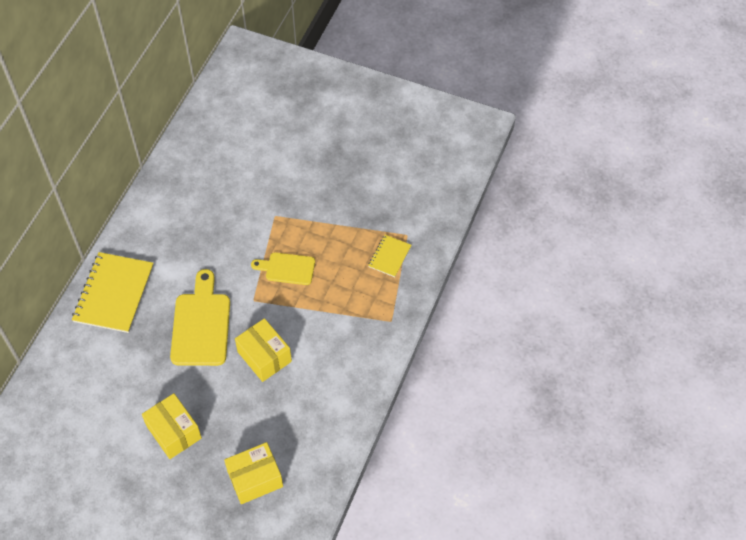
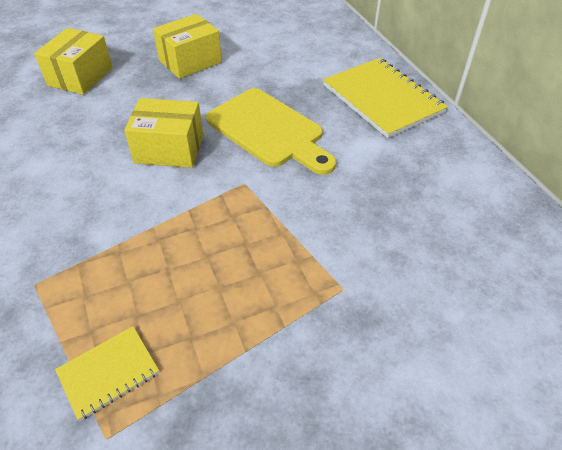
camera: 135 degrees right, 10 degrees down
(174, 432) = (190, 61): yellow box -> yellow box turned 45 degrees counterclockwise
(287, 268) = (245, 240): yellow cutting board -> none
(389, 256) = (108, 372): yellow notebook -> yellow notebook turned 75 degrees clockwise

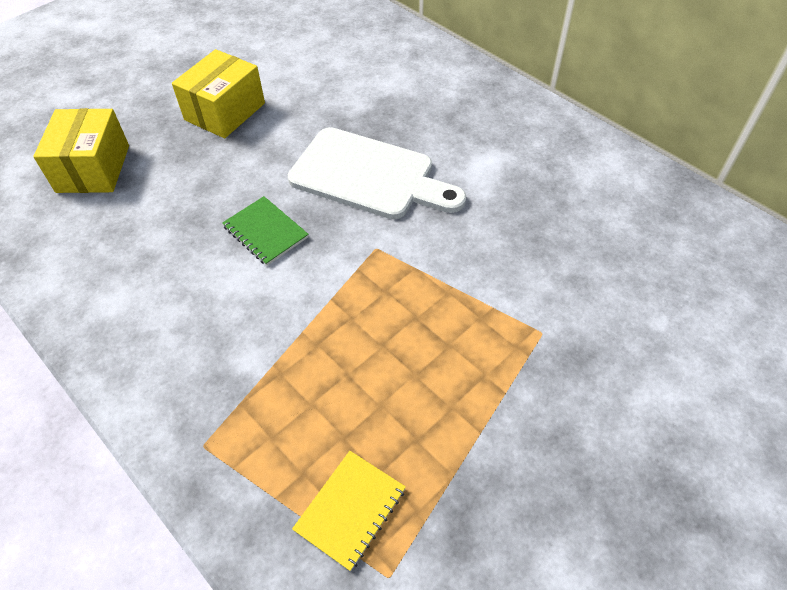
camera: 20 degrees left, 5 degrees up
(169, 149) = (265, 232): yellow box -> green notebook
(269, 130) = (369, 176): yellow cutting board -> white cutting board
(382, 99) = (474, 103): yellow notebook -> none

